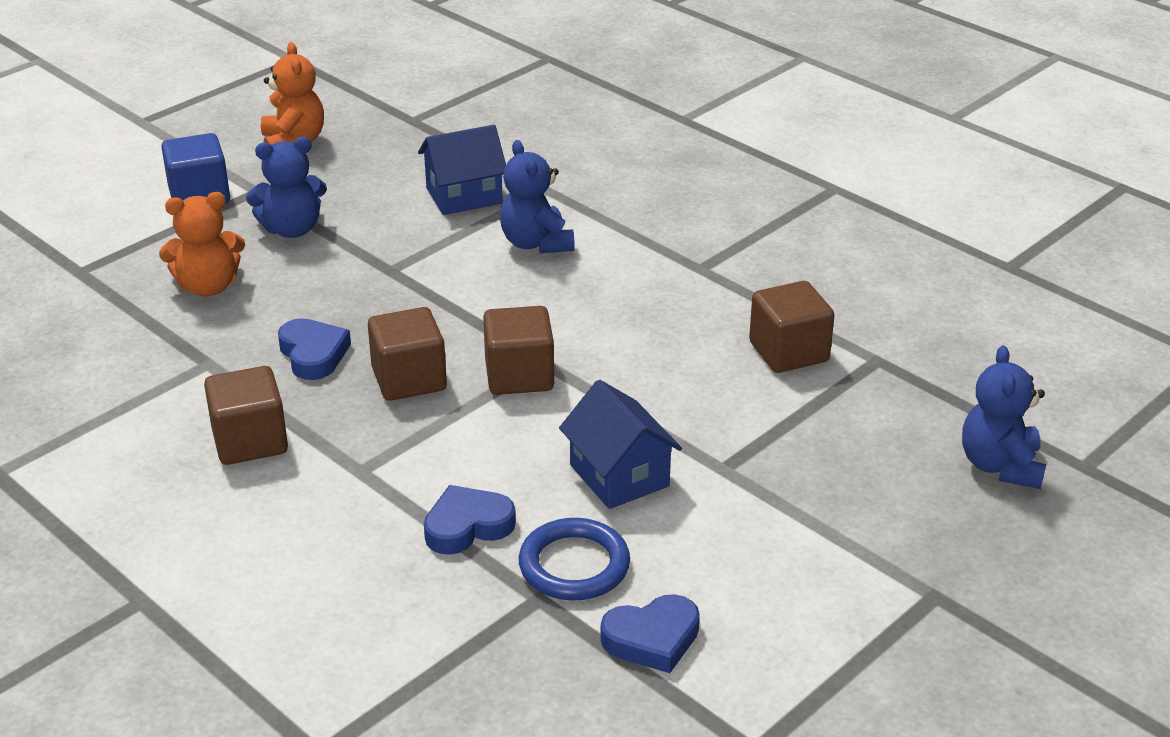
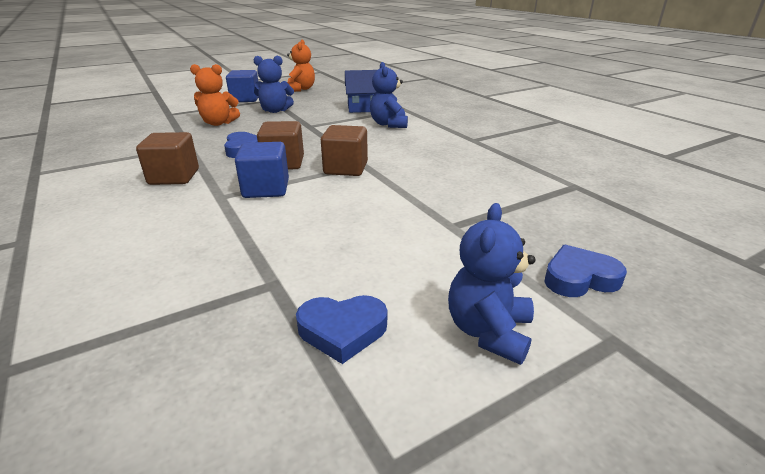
camera: 15 degrees right, 5 degrees down
(420, 442) = (266, 189): none -> blue cube
(467, 526) = (259, 233): blue heart -> blue heart (579, 278)
(574, 565) = (314, 267): blue ring -> none
(619, 475) = (377, 220): blue house -> none
(788, 352) = (516, 176): brown cube -> none
(1000, 466) = (672, 253): blue teddy bear -> blue teddy bear (488, 331)

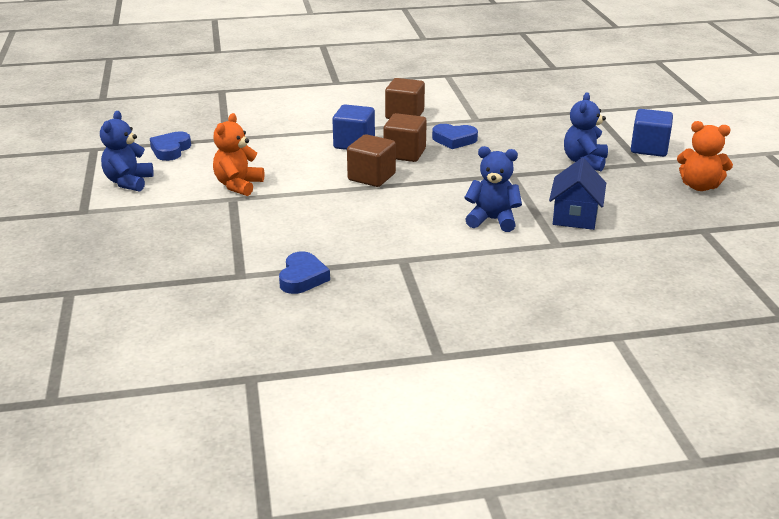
camera: 110 degrees right, 0 degrees up
(218, 123) = (545, 132): orange teddy bear -> orange teddy bear (238, 185)
(488, 331) = (128, 182): blue teddy bear -> blue teddy bear turned 120 degrees counterclockwise
(579, 278) = (132, 222): blue heart -> blue heart (302, 278)

